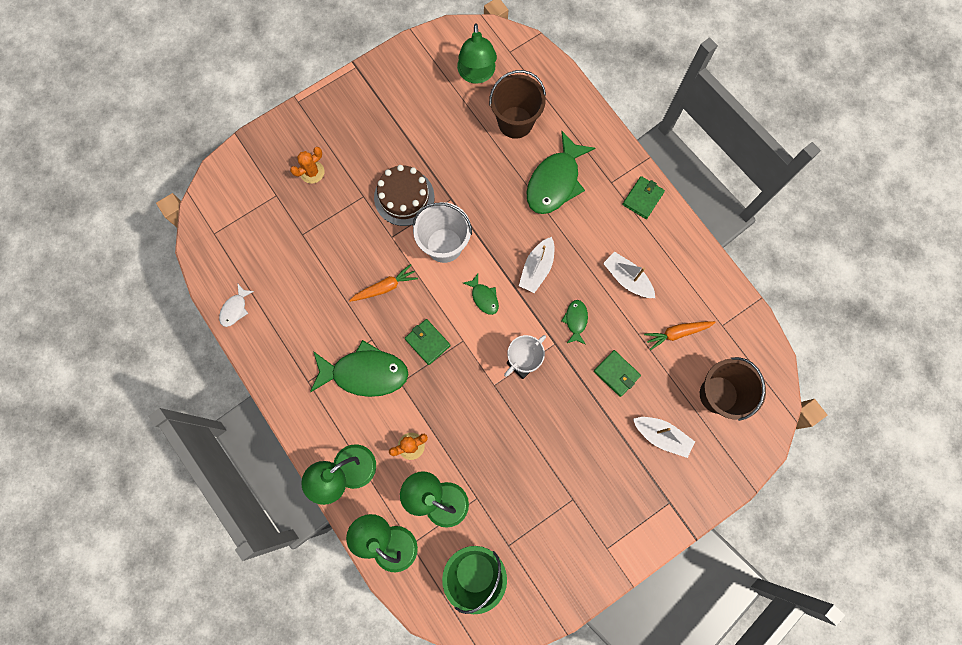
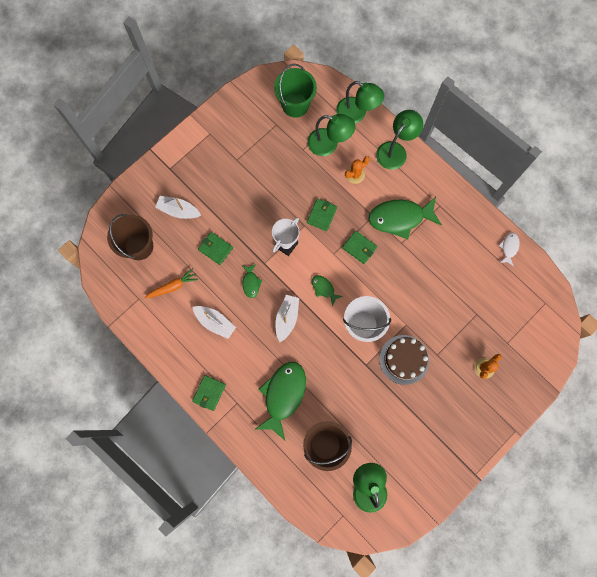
camera: 170 degrees right, 0 degrees up
(385, 287) = (401, 283): orange carrot -> none
(468, 395) = (321, 215): none -> green wallet

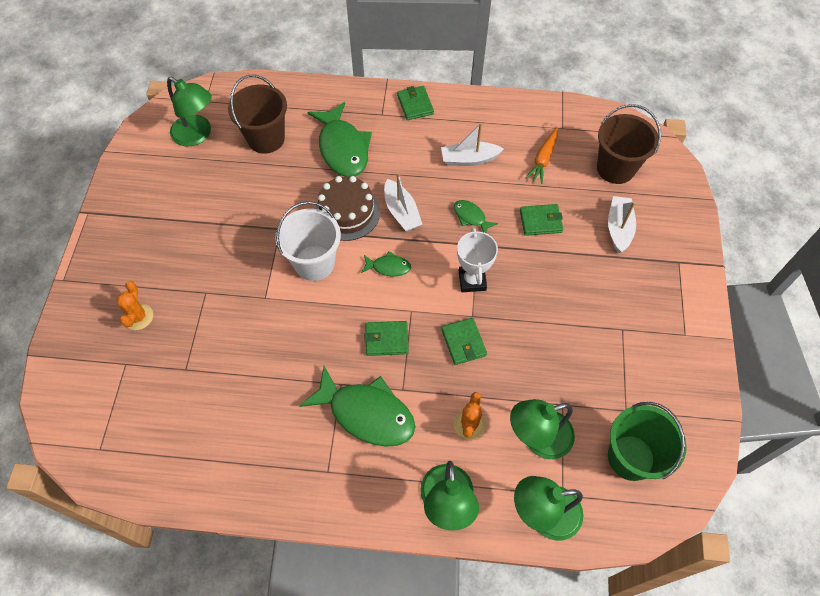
camera: 140 degrees right, 15 degrees down
(178, 210) = (618, 228): white boat -> white boat turned 60 degrees counterclockwise
(400, 218) = (366, 413): green fish -> green fish turned 75 degrees clockwise
(404, 359) = (241, 262): brown cake -> brown cake (347, 212)
(509, 248) = (192, 486): white fish -> none

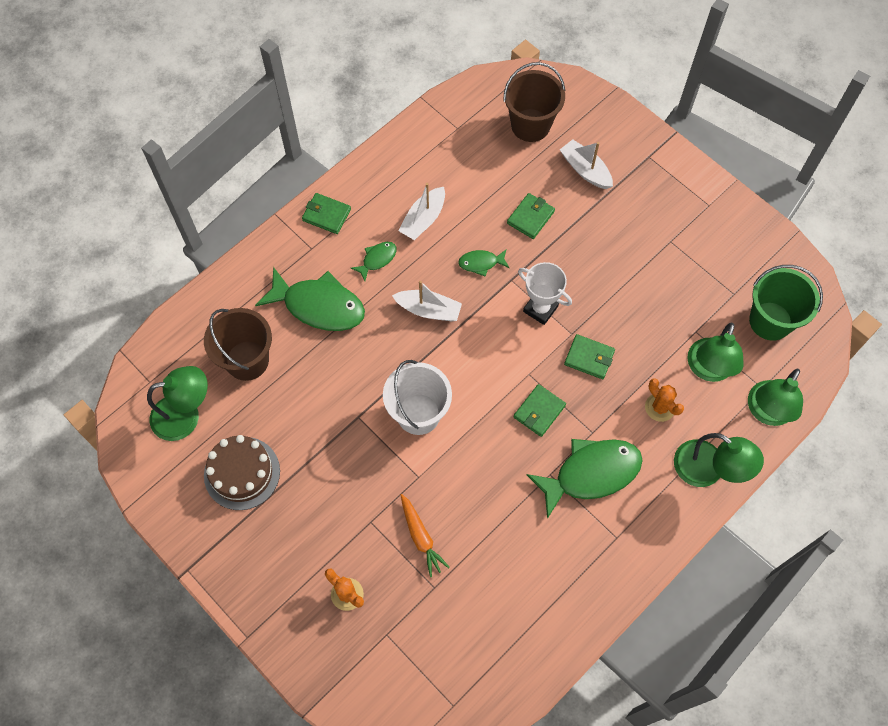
camera: 50 degrees left, 5 degrees up
(347, 212) = (390, 352): brown cake -> brown cake (242, 473)
(388, 267) = (473, 360): green fish -> green fish (377, 259)
(543, 159) = (474, 167): orange carrot -> orange carrot (421, 537)

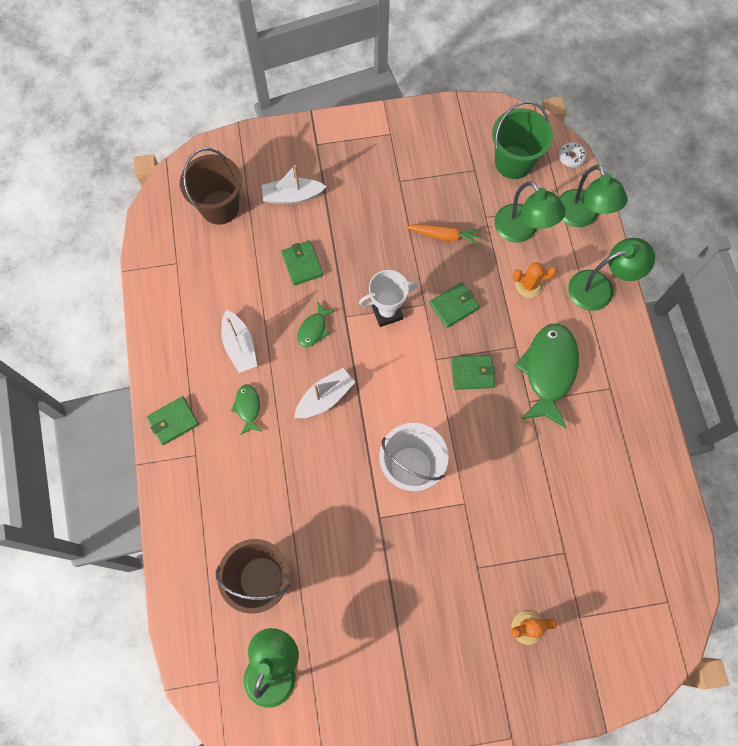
camera: 55 degrees left, 5 degrees up
(242, 473) = (363, 650): brown cake -> none
(319, 306) = (255, 484): green fish -> none
(421, 537) = (516, 535): orange carrot -> orange carrot (444, 236)
(539, 411) = (472, 373): green wallet -> green wallet turned 75 degrees counterclockwise
(819, 367) = (571, 157): none -> white donut

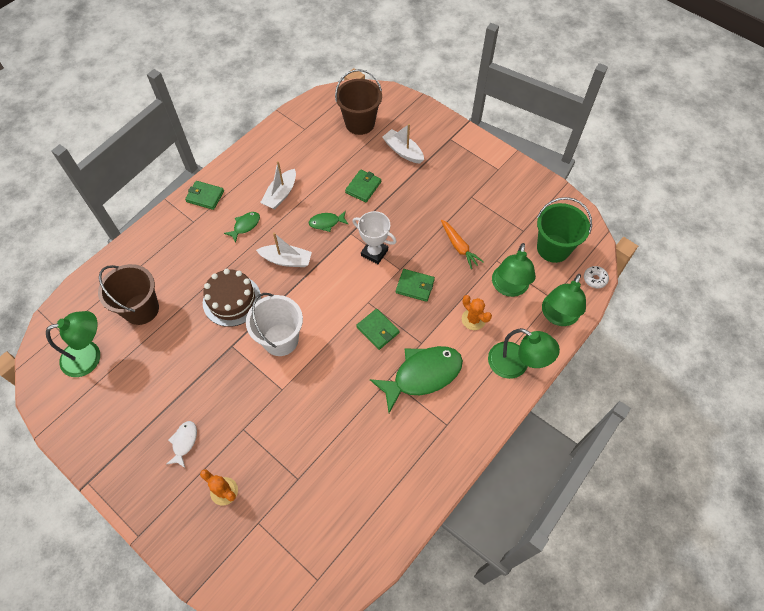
camera: 50 degrees right, 10 degrees down
(327, 482) = (232, 300): none -> brown cake
(448, 632) = (184, 442): none -> white fish

